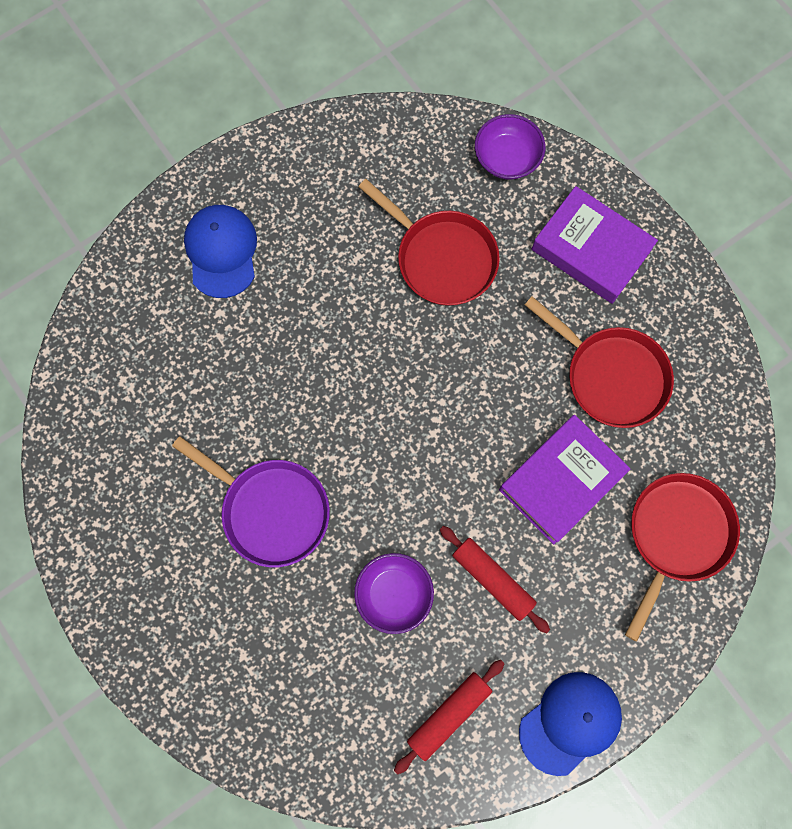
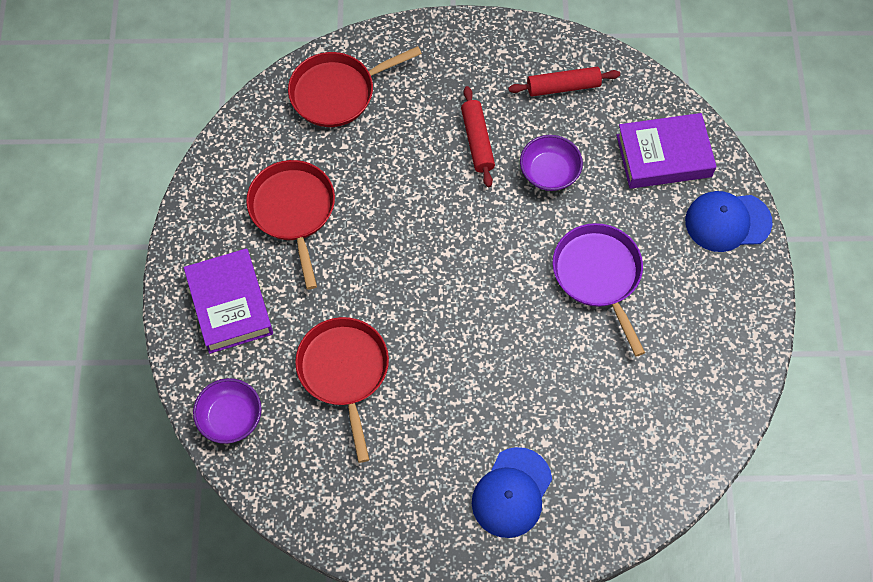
camera: 145 degrees left, 10 degrees down
(561, 481) = (384, 169): purple book -> purple book (664, 156)
(570, 723) = (491, 39): blue cap -> blue cap (727, 222)

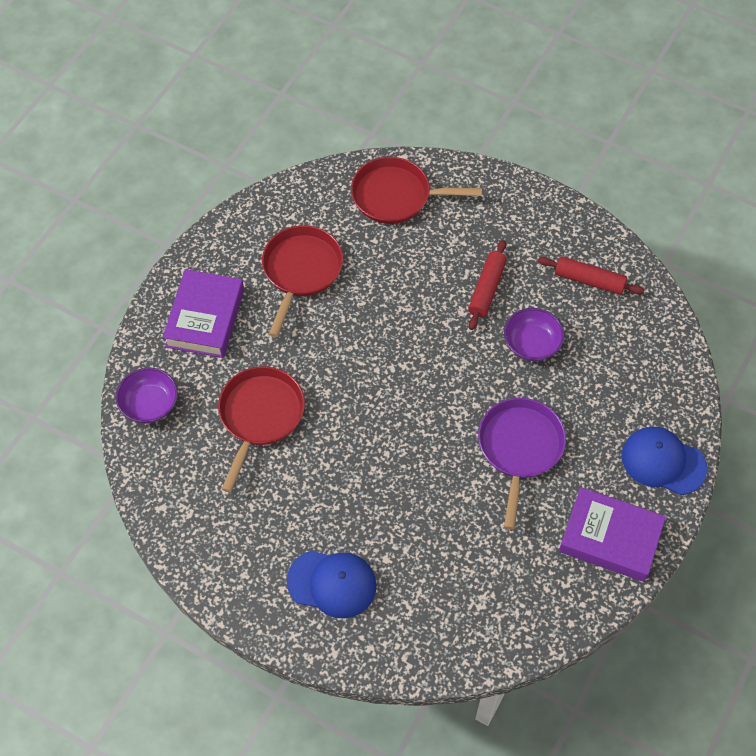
camera: 30 degrees right, 5 degrees down
(511, 493) = (332, 583): blue cap -> blue cap turned 135 degrees counterclockwise
(664, 156) = (641, 379): purple book -> purple book (610, 538)

